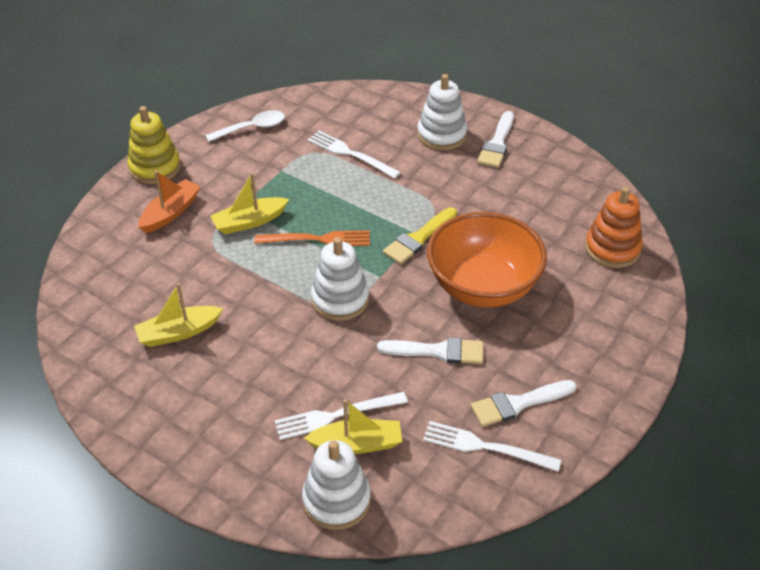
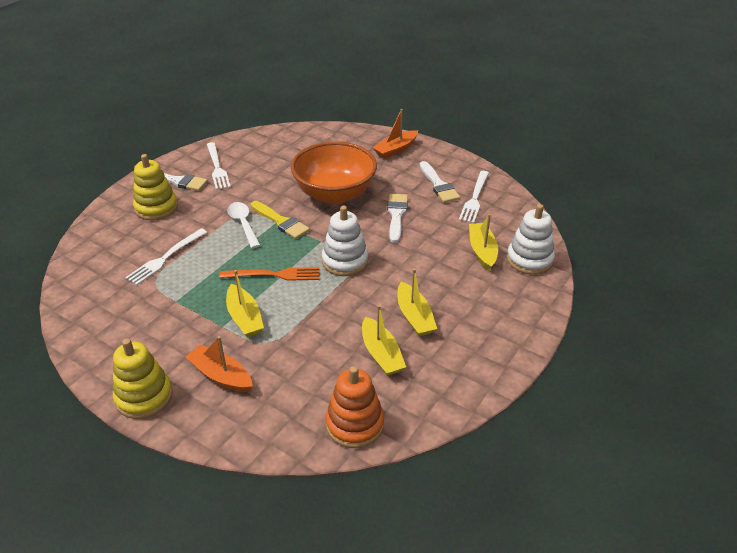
camera: 90 degrees left, 5 degrees down
(233, 364) = (414, 317): none -> yellow boat
(252, 128) = (103, 324): white spoon -> white spoon (243, 224)
(317, 239) = (274, 275): orange fork -> orange fork turned 90 degrees clockwise
(336, 416) = (459, 261): white fork -> white fork (217, 168)
(441, 135) = (156, 208): white stacking toy -> yellow stacking toy
(610, 354) = (396, 149): none -> orange boat
(612, 248) = (302, 141): orange stacking toy -> orange stacking toy (355, 424)

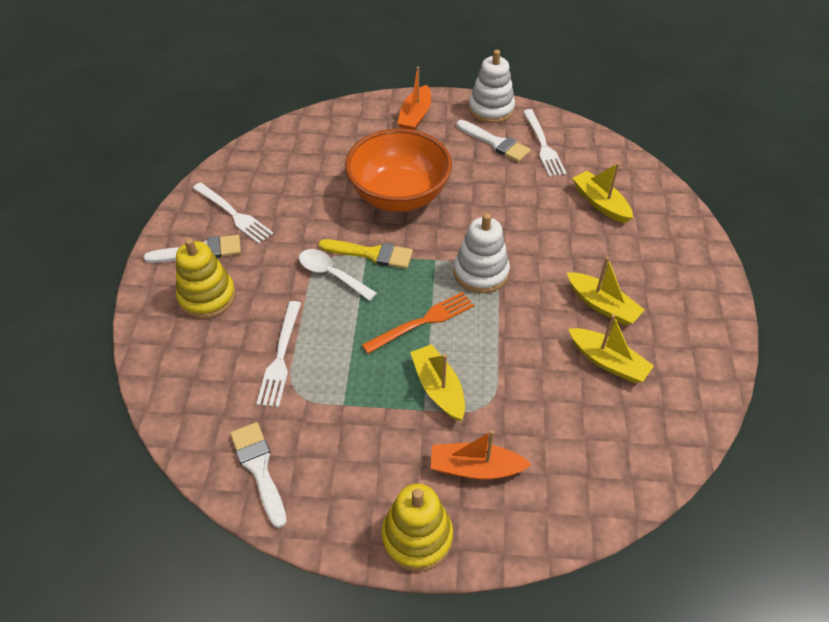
camera: 30 degrees left, 10 degrees up
(245, 318) = (438, 388): yellow boat -> yellow boat turned 150 degrees counterclockwise
(355, 424) = (650, 450): orange stacking toy -> none
(396, 215) = (485, 195): white brush -> white brush (259, 468)
(529, 259) = (649, 194): white stacking toy -> white stacking toy (491, 109)

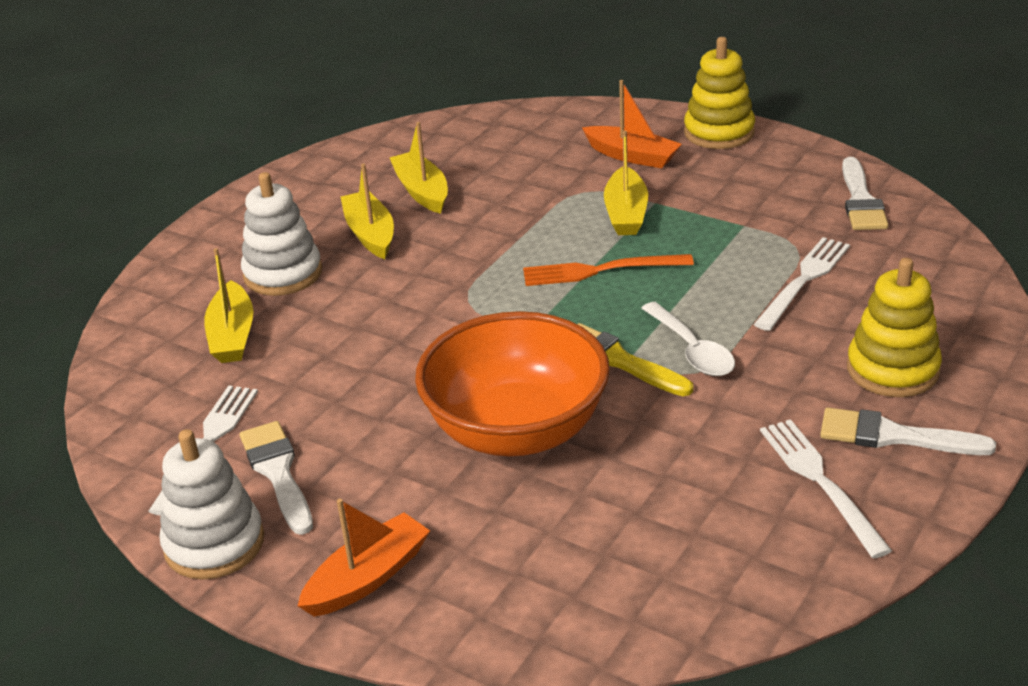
camera: 150 degrees left, 15 degrees down
(481, 272) = (482, 300): white stacking toy -> white stacking toy (283, 274)

